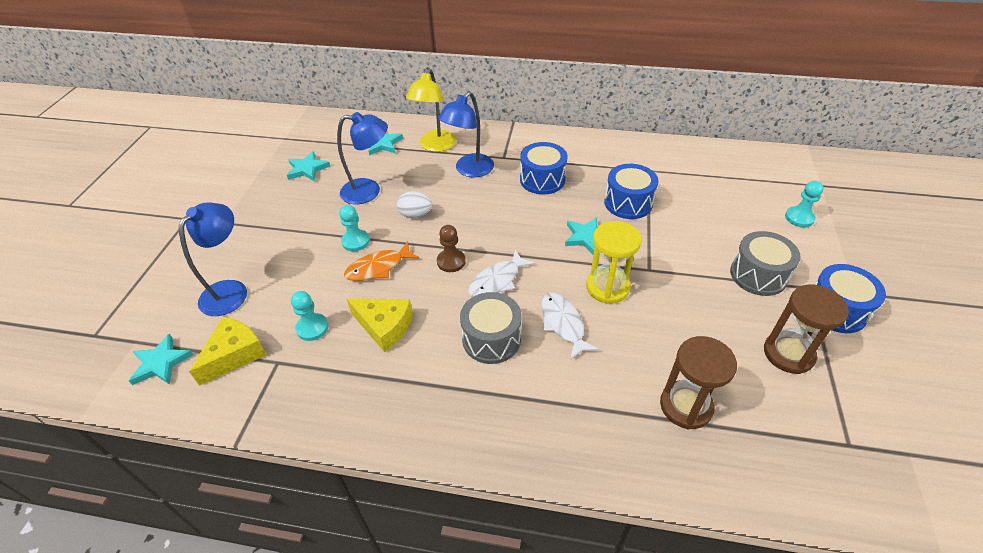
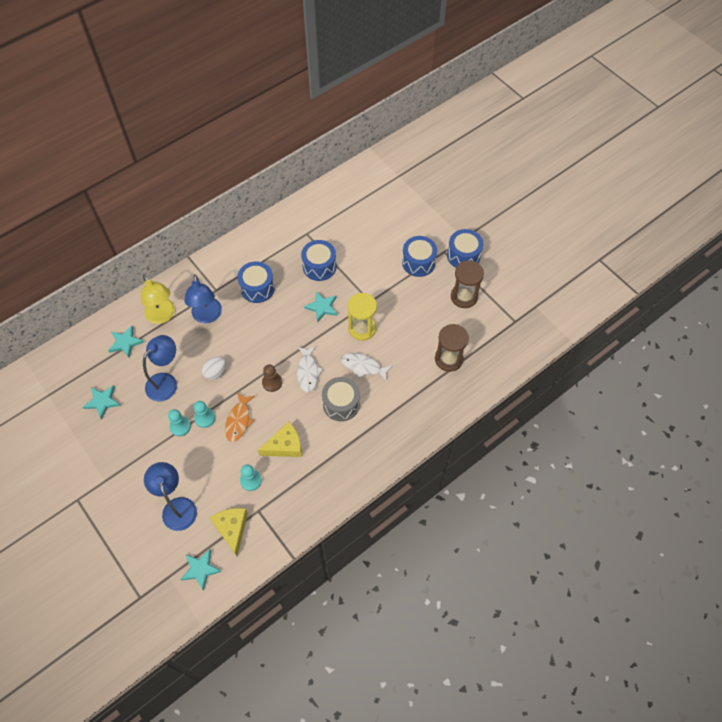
camera: 50 degrees left, 15 degrees up
(758, 275) = (418, 262): grey drum -> blue drum
(799, 218) = (407, 208): turquoise pawn -> turquoise pawn (180, 426)

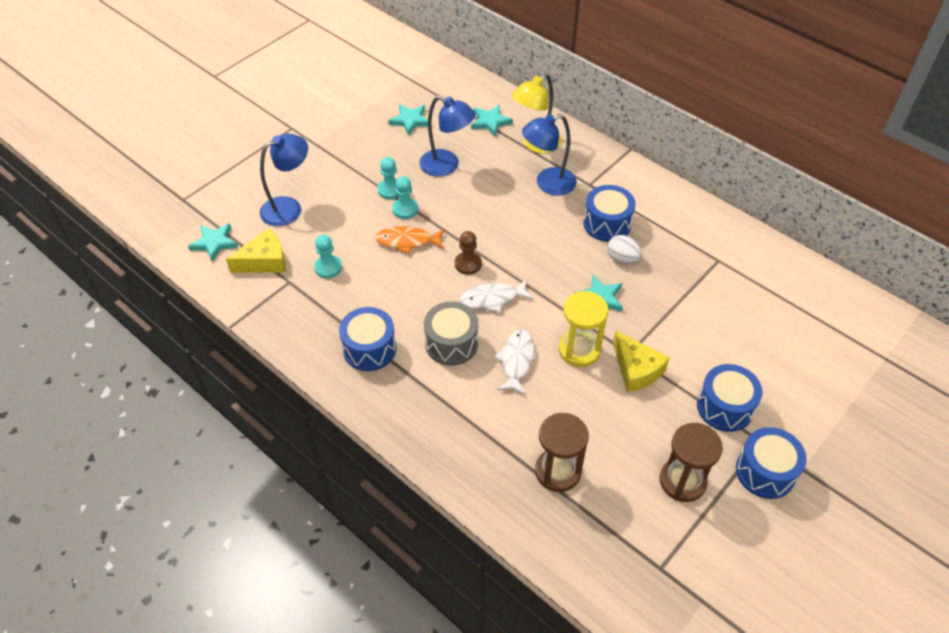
camera: 80 degrees right, 10 degrees down
(215, 372) = (470, 207): white egg -> white egg (622, 258)
(285, 446) = (379, 293): yellow cheese -> yellow cheese (636, 369)
(319, 266) = (667, 284): blue drum -> blue drum (369, 349)

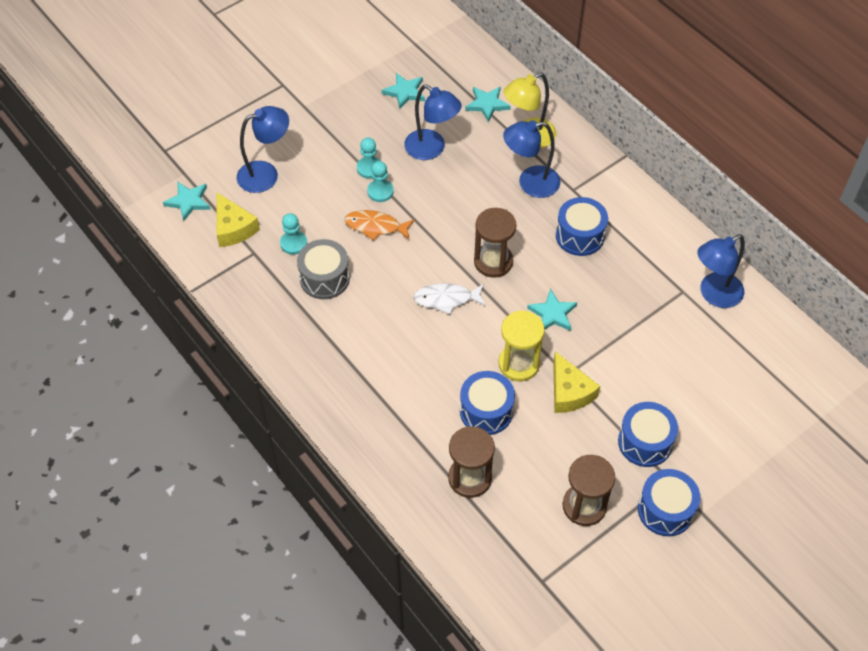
camera: 10 degrees right, 5 degrees up
(264, 261) = (233, 228): yellow cheese -> yellow cheese turned 75 degrees clockwise
(369, 349) = (318, 332): blue drum -> blue drum (486, 411)
(451, 343) = (397, 339): grey drum -> grey drum (324, 278)
(468, 264) = (430, 259): brown pawn -> none
(516, 360) = (455, 365): white fish -> none
(530, 258) = (493, 262): none -> brown hourglass
(622, 258) = (585, 275): white egg -> none
(748, 259) = (714, 294): none -> blue lamp

